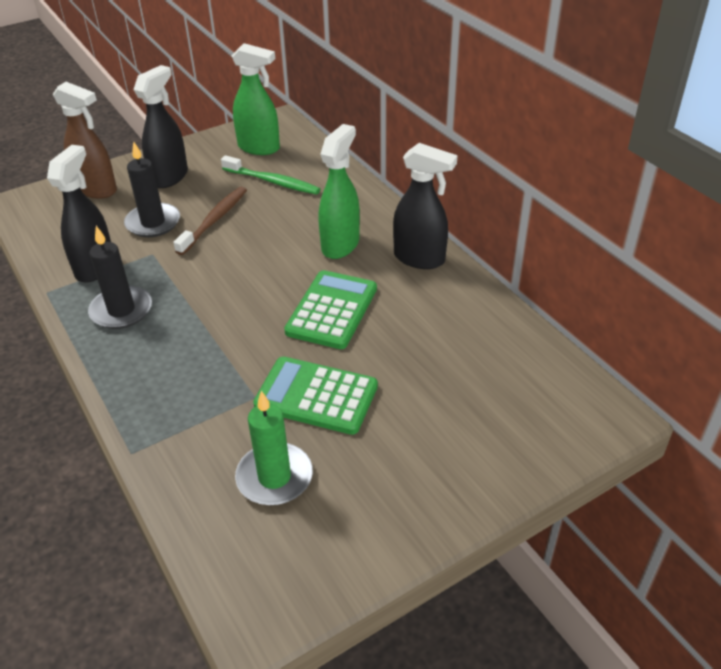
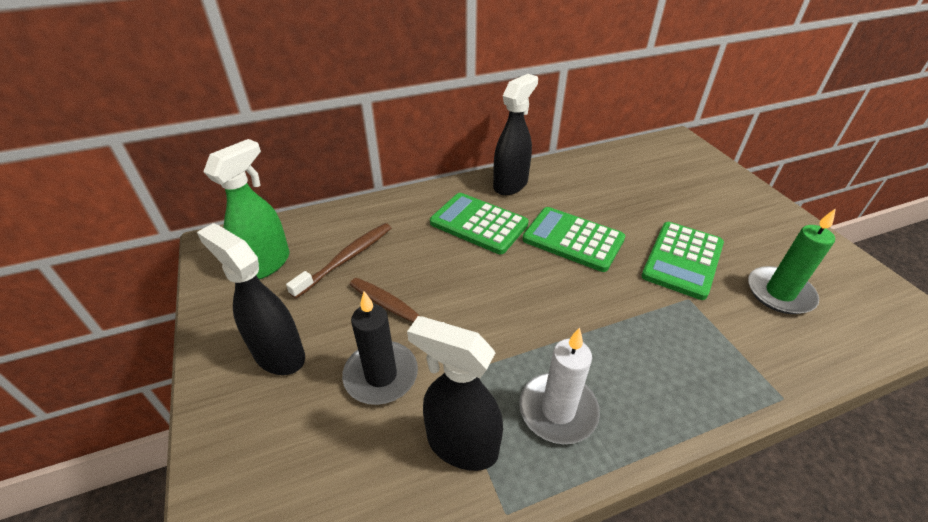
camera: 80 degrees left, 0 degrees up
(97, 190) = (258, 450): brown spray bottle -> none
(121, 310) = (558, 410): black candle -> white candle
(273, 182) = (346, 259): green toothbrush -> brown toothbrush
(340, 245) = (478, 224): green spray bottle -> green calculator

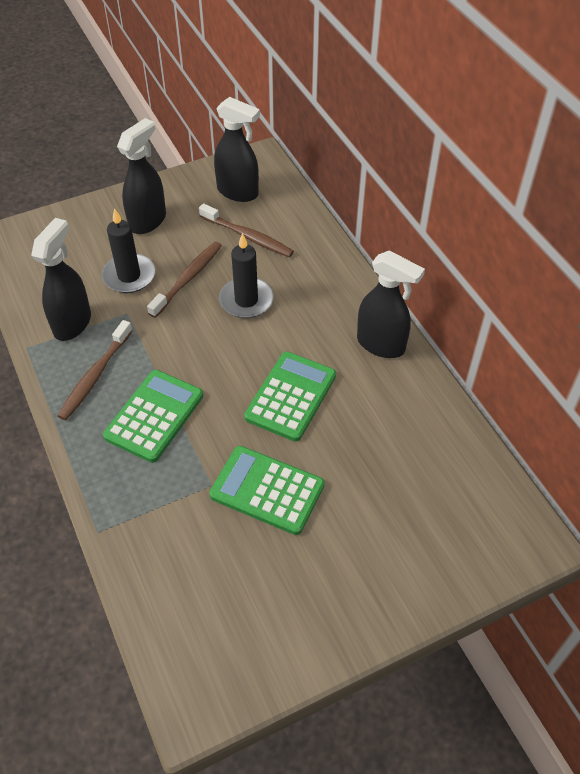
camera: 85 degrees right, 10 degrees up
(267, 264) = (238, 192): green spray bottle -> black spray bottle
(445, 264) = (246, 300): none -> black candle
(478, 224) = (307, 320): green calculator -> green calculator (154, 416)
(558, 410) = (95, 376): white candle -> brown toothbrush
(779, 293) = (222, 571): green candle -> none

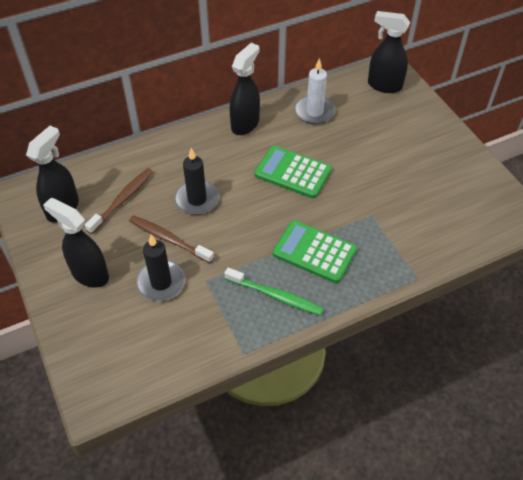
camera: 90 degrees left, 0 degrees up
(72, 323) = (216, 320): black spray bottle -> black spray bottle (384, 85)
(95, 376) = (276, 296): brown toothbrush -> green toothbrush
(267, 490) = (372, 185): green calculator -> none
(414, 426) = (314, 112): none -> white candle

